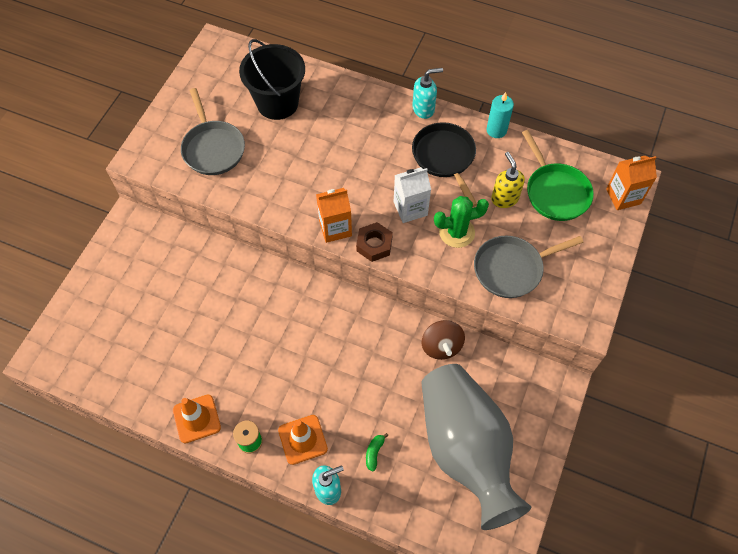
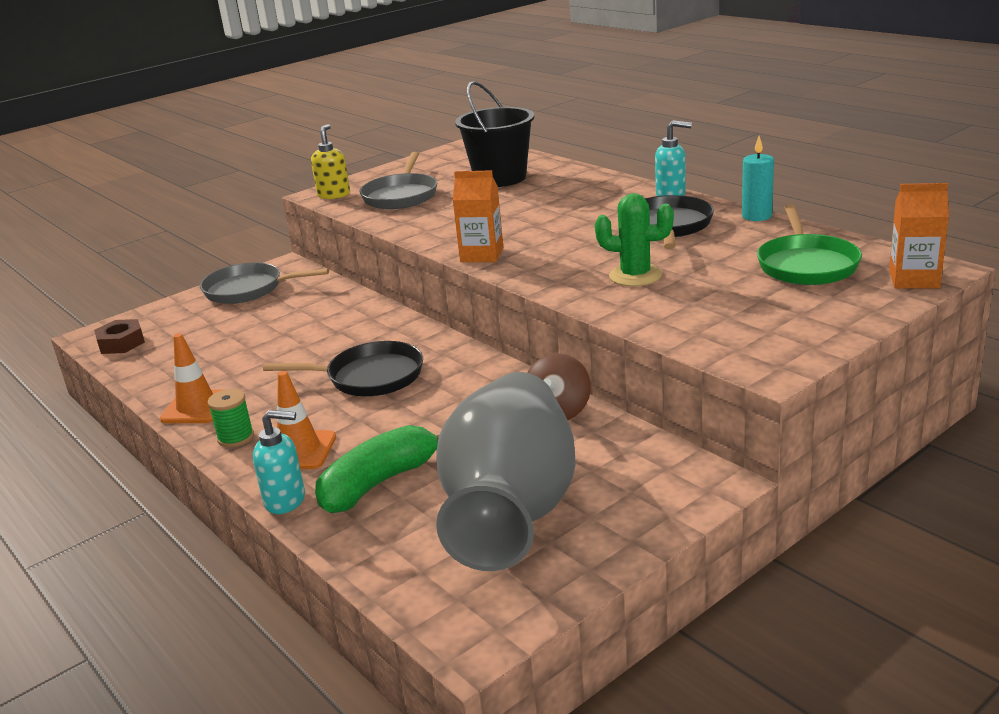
camera: 30 degrees right, 35 degrees down
(297, 346) = (369, 377): none -> black pan
(374, 245) = (518, 271): brown nut -> brown nut (121, 343)
(374, 452) = (378, 483): green banana -> green banana, size x2.44
(410, 208) = (589, 253): white carton -> none
(504, 198) = (726, 261): yellow soap dispenser -> yellow soap dispenser (334, 195)
(511, 268) = (689, 311): grey pan -> grey pan (248, 289)

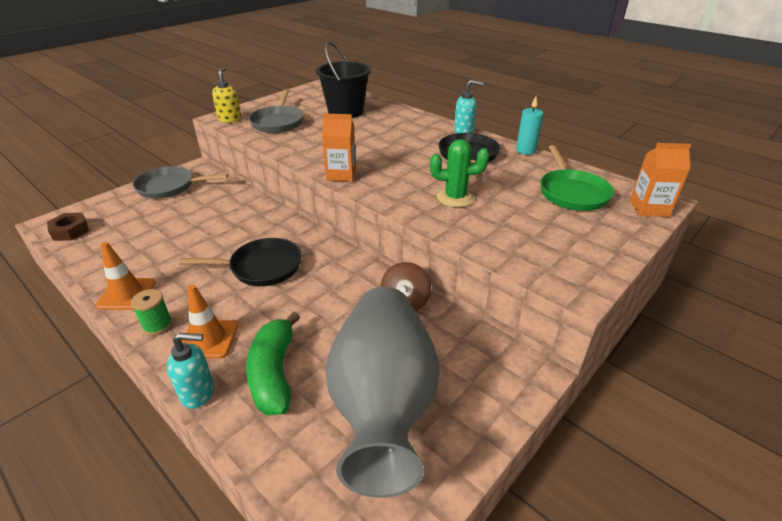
camera: 10 degrees left, 10 degrees up
(378, 483) = (274, 373): green banana -> green banana turned 45 degrees counterclockwise

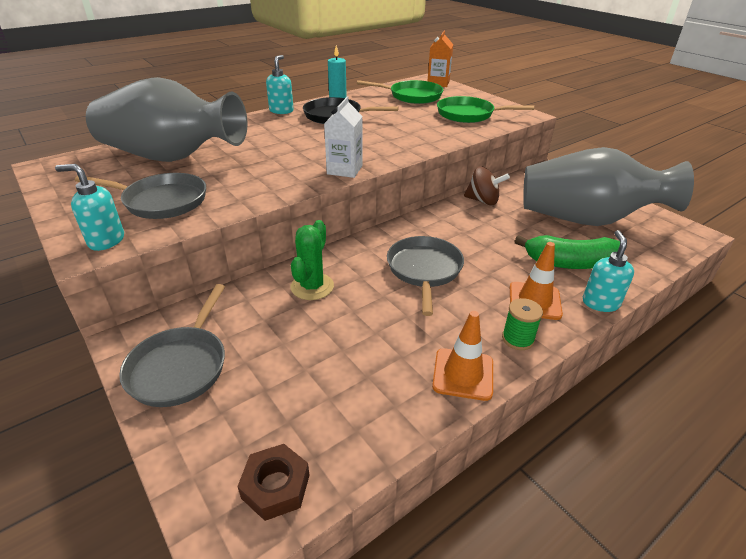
camera: 80 degrees left, 0 degrees up
(230, 119) = (106, 241): yellow soap dispenser -> turquoise soap dispenser
(261, 267) = (424, 270): black pan -> grey pan
(341, 174) = (344, 170): orange carton -> white carton
(345, 112) = (171, 157): black bucket -> grey vase
(455, 197) = (408, 129): green cactus -> green cactus (312, 286)
(535, 237) = (468, 114): none -> green pan

